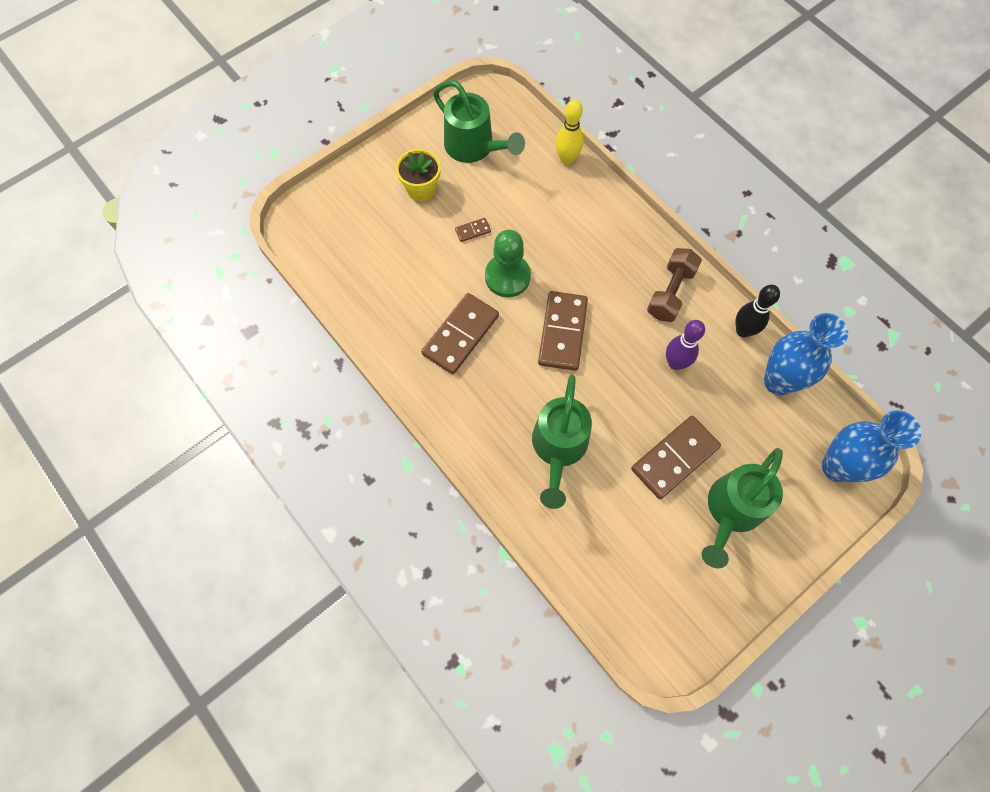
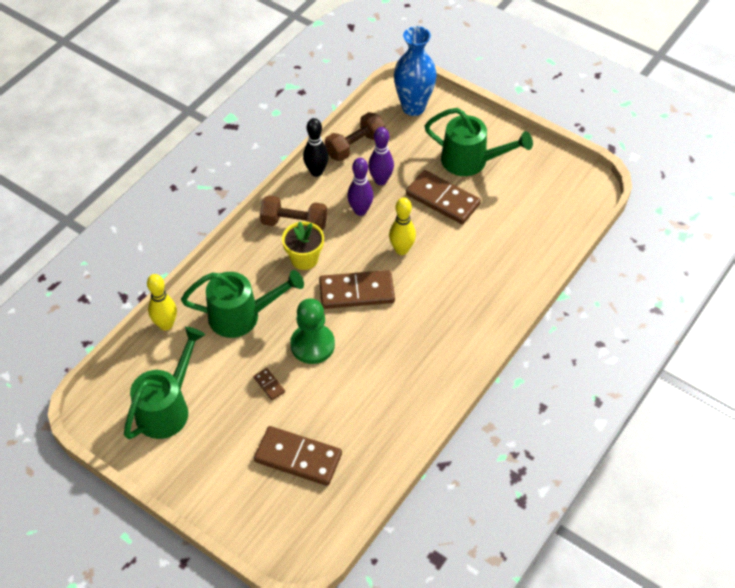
camera: 105 degrees left, 15 degrees down
(421, 189) = (230, 443): yellow flower pot -> yellow flower pot (304, 259)
(460, 335) = (384, 368): brown domino -> brown domino (298, 458)
(558, 448) = (464, 274): green watering can -> green watering can (242, 316)
(609, 392) = (401, 250): none -> yellow bowling pin
(717, 396) = (380, 180): none -> purple bowling pin
(778, 381) = (355, 146): blue vase -> brown dumbbell

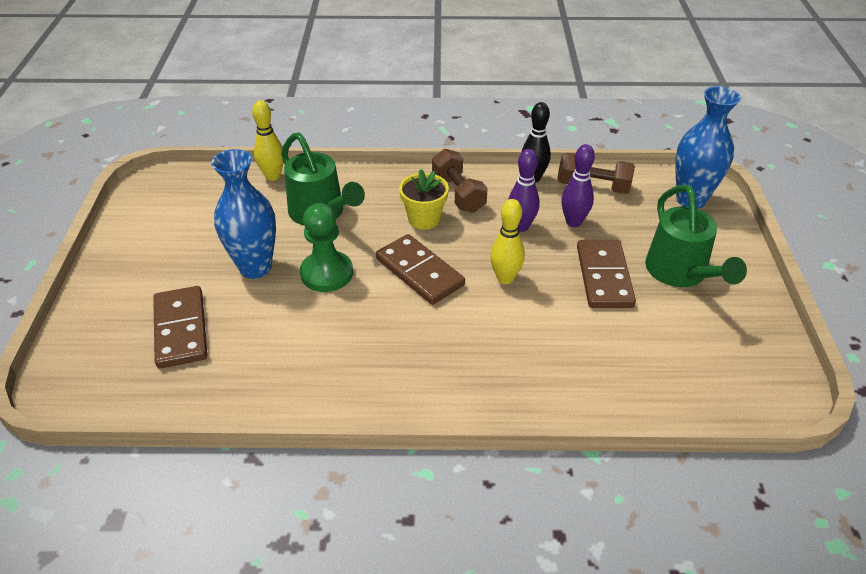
camera: 55 degrees right, 10 degrees down
(167, 407) = (183, 219): green watering can -> none
(269, 385) = (255, 267): brown domino -> blue vase

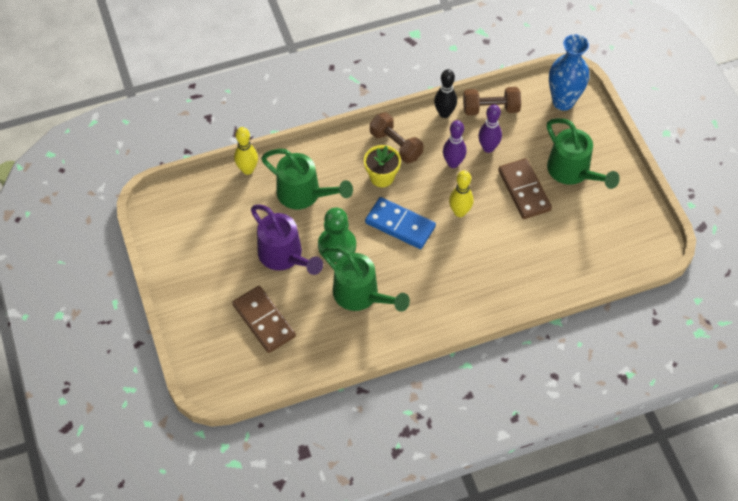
camera: 20 degrees left, 15 degrees up
(255, 267) = (284, 256): blue vase -> purple watering can
(323, 336) = (361, 295): none -> green watering can
(420, 272) = (400, 225): brown domino -> blue domino

